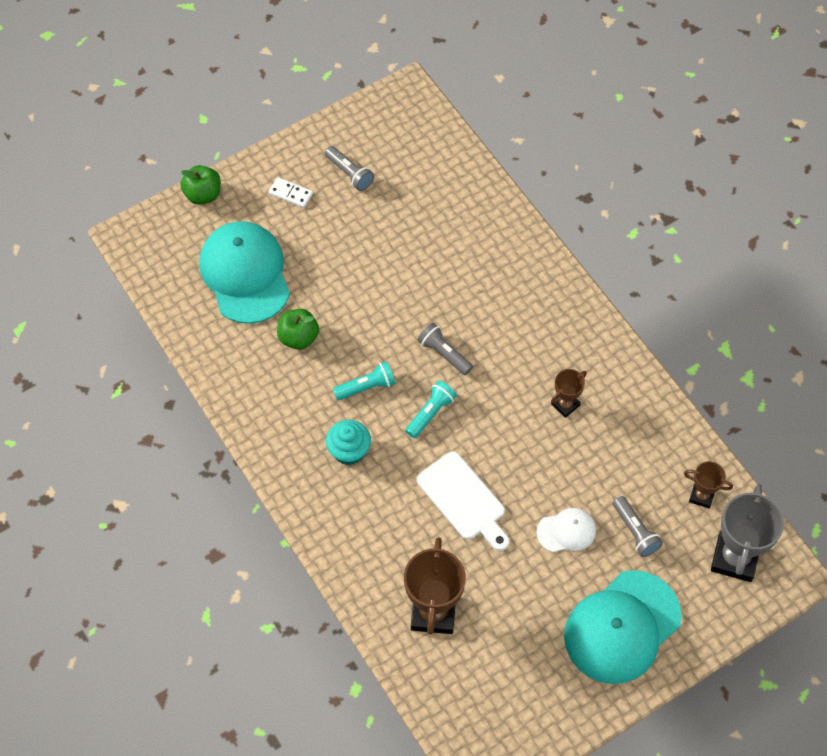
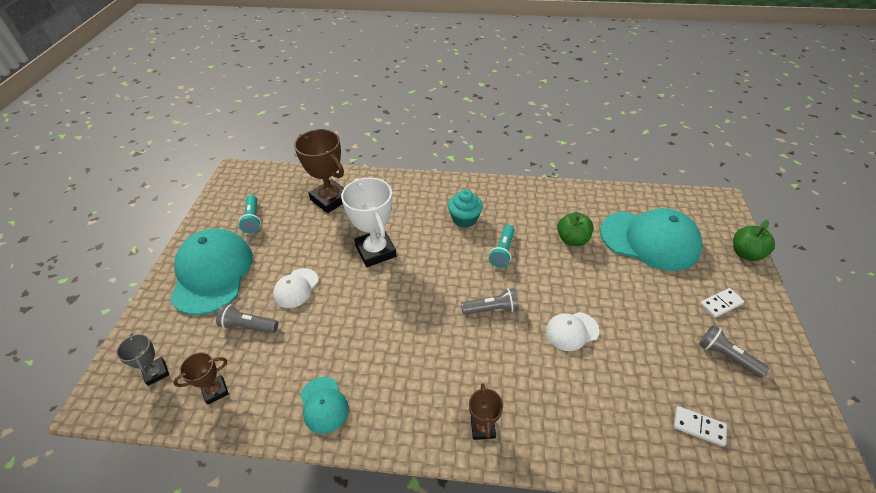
camera: 130 degrees right, 15 degrees down
(349, 174) = (726, 356): grey flashlight -> grey flashlight turned 45 degrees clockwise
(415, 283) = (571, 331): none -> white cap
(431, 413) = (451, 272): turquoise flashlight -> turquoise flashlight (253, 219)
(433, 170) = (698, 427): none -> white domino
(463, 499) = (376, 251): white cutting board -> white trophy
(565, 404) = (378, 356): brown trophy -> brown trophy (483, 428)
(636, 409) = (324, 404): none -> turquoise cap
(734, 558) = (156, 373): grey trophy -> grey trophy, size x0.53

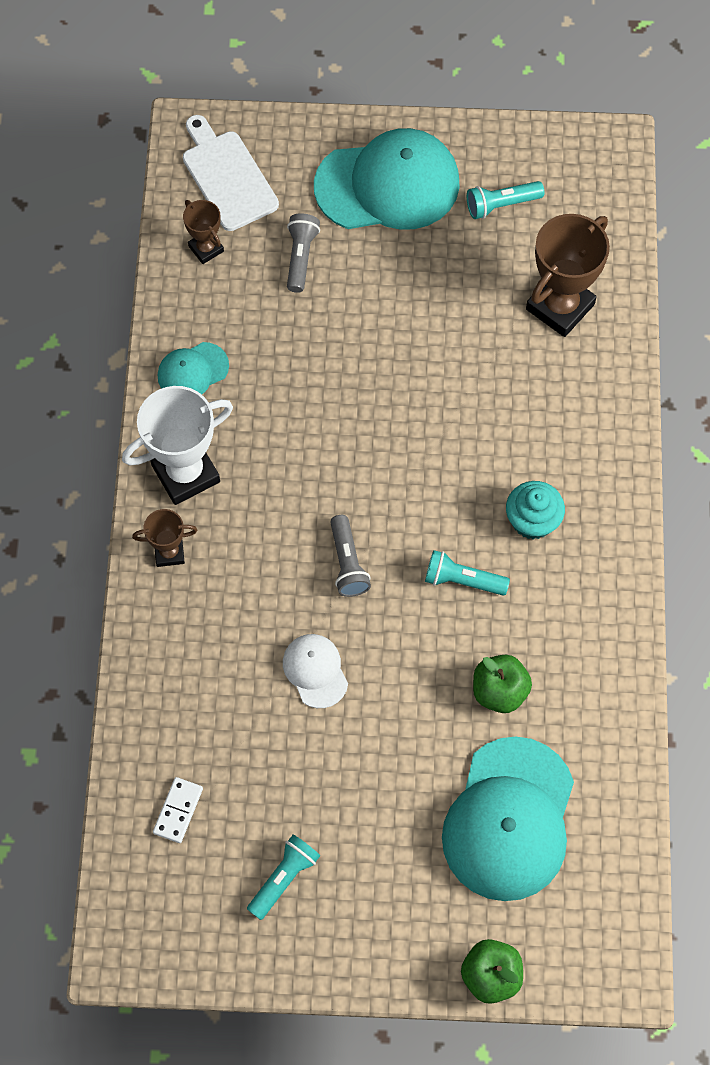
camera: 85 degrees right, 20 degrees up
(156, 373) = (227, 176): grey trophy -> white cutting board
(296, 288) = (368, 299): white cap -> none
(376, 251) = (448, 393): white trophy -> white trophy (185, 473)
(720, 304) = (378, 899): white domino -> none
(726, 356) = (284, 878): grey flashlight -> turquoise flashlight

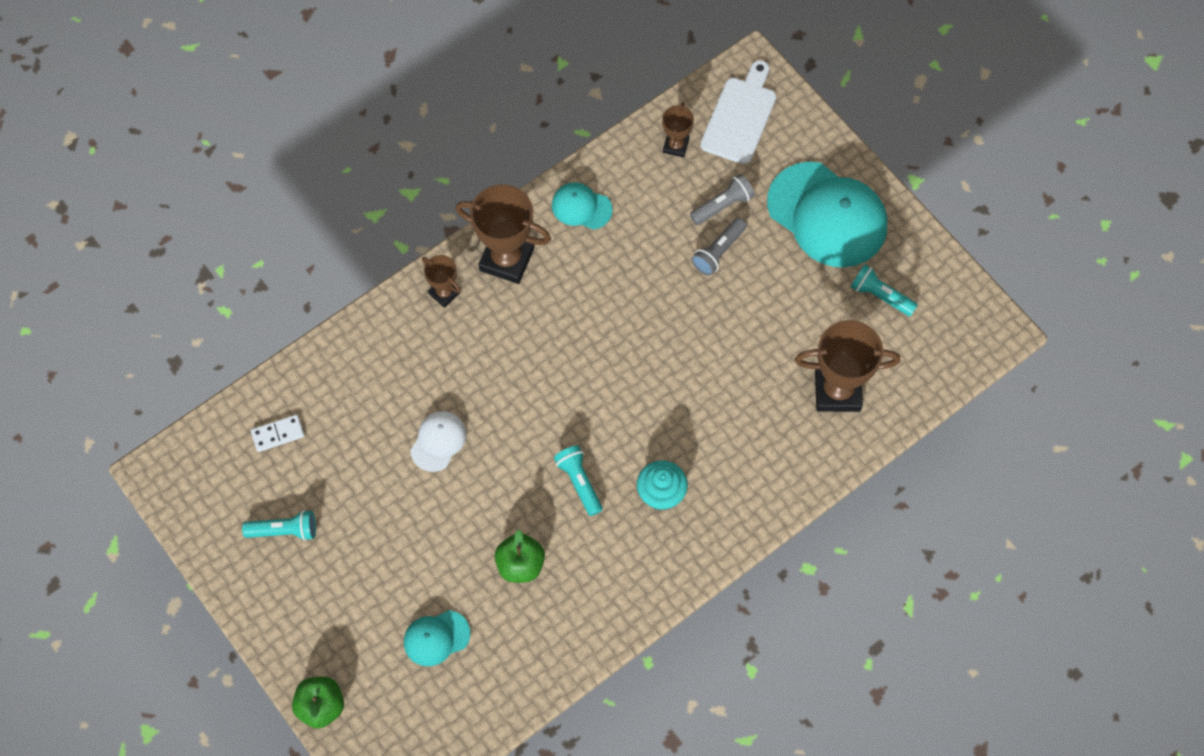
camera: 50 degrees right, 0 degrees up
(185, 473) = (506, 259): white trophy -> brown trophy
(347, 563) = (529, 403): grey flashlight -> grey flashlight (718, 252)
(509, 819) = (436, 638): turquoise cap -> turquoise cap, size x0.48

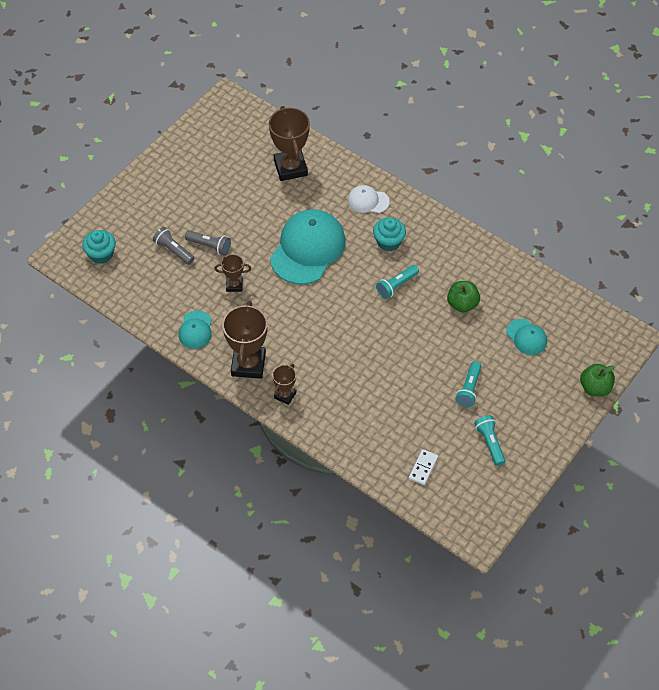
camera: 105 degrees left, 10 degrees down
(278, 434) = (423, 468): white domino -> white domino turned 60 degrees clockwise
(438, 441) = (395, 370): white cap -> white cap (368, 201)
(676, 146) = (133, 286): brown trophy -> brown trophy (234, 285)
(740, 116) = (101, 254): white cutting board -> turquoise cupcake
(827, 215) = (166, 194): turquoise cap -> turquoise cap (308, 249)
(880, 296) = (218, 158): turquoise flashlight -> turquoise flashlight (469, 389)

